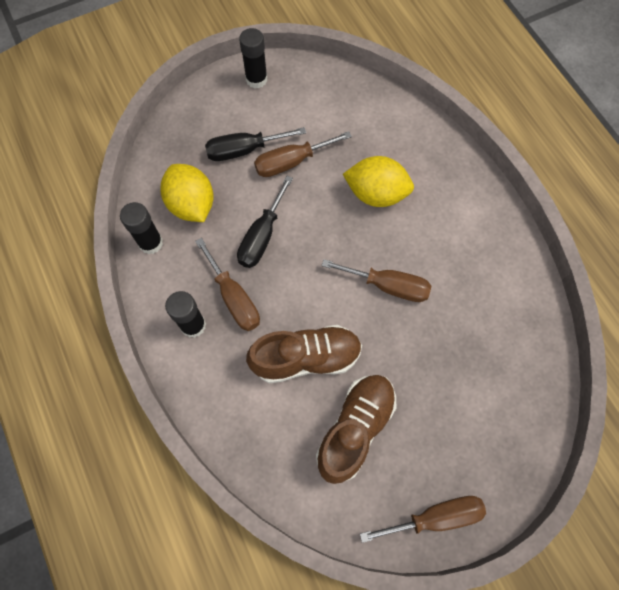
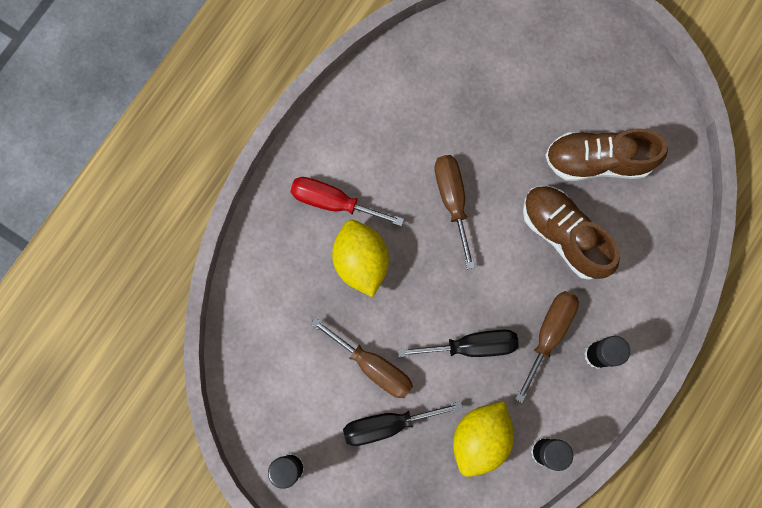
camera: 120 degrees left, 10 degrees up
(244, 150) = (387, 424): black screwdriver -> black screwdriver turned 120 degrees clockwise
(435, 198) = (333, 202): none -> red screwdriver
(435, 517) = (626, 64): brown screwdriver -> none

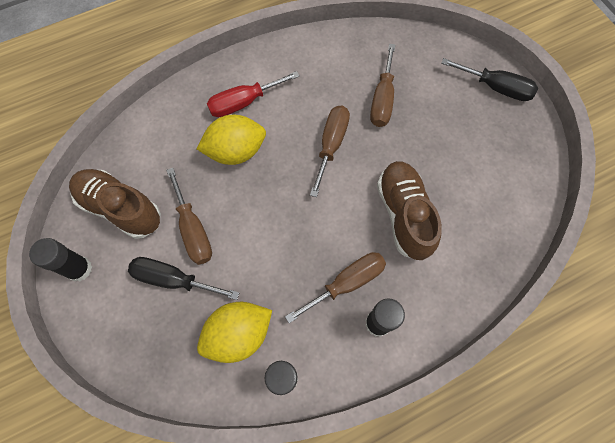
camera: 30 degrees right, 10 degrees down
(333, 202) = (244, 102): red screwdriver -> red screwdriver turned 75 degrees counterclockwise
(361, 261) = (236, 151): yellow lemon -> yellow lemon turned 60 degrees clockwise
(472, 346) = (279, 257): black screwdriver -> black screwdriver (496, 88)
(474, 118) = (382, 100): none -> brown screwdriver
(598, 161) = (462, 175): brown shoe -> brown shoe (121, 208)

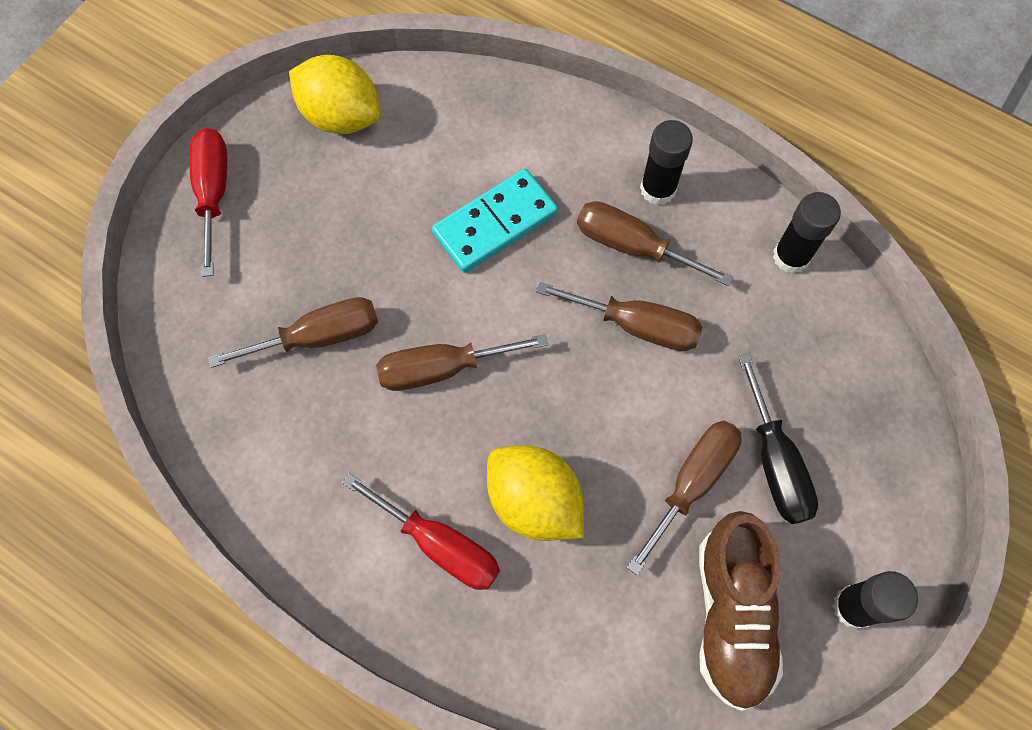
camera: 120 degrees left, 0 degrees up
(238, 334) = (782, 336): yellow lemon -> yellow lemon (341, 116)
(296, 255) = (636, 326): none -> brown screwdriver
(403, 214) = (495, 223): brown shoe -> turquoise domino
(496, 88) = (213, 193): black screwdriver -> red screwdriver

